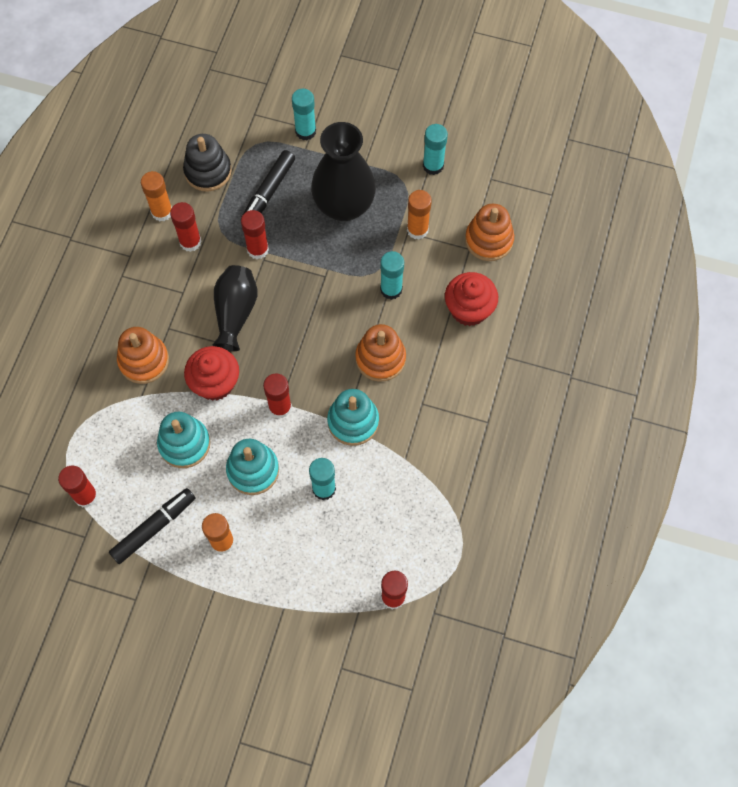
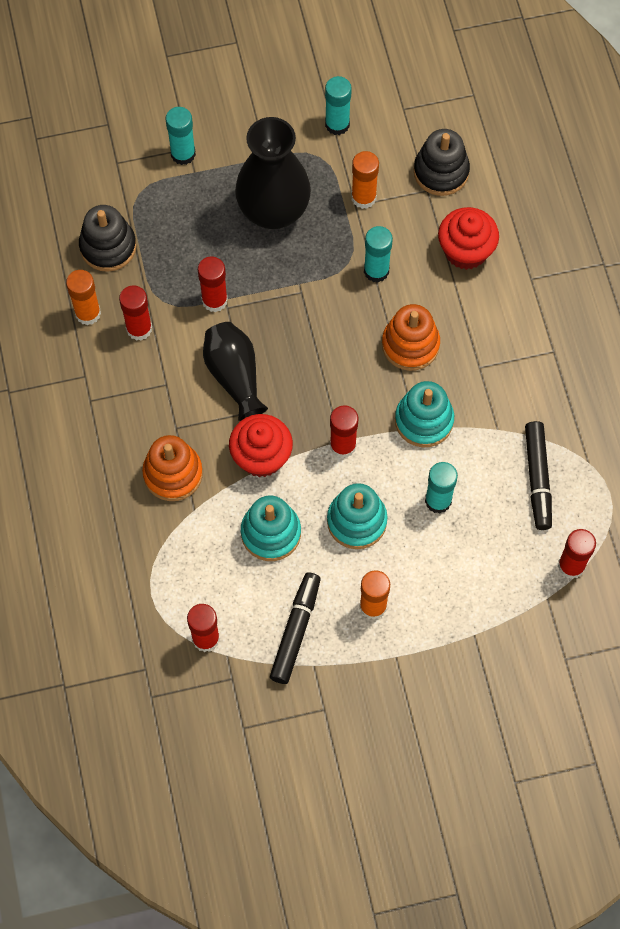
camera: 30 degrees left, 0 degrees up
(268, 192) = (186, 236): black marker -> black marker (537, 478)
(489, 240) = (441, 172): orange stacking toy -> black stacking toy

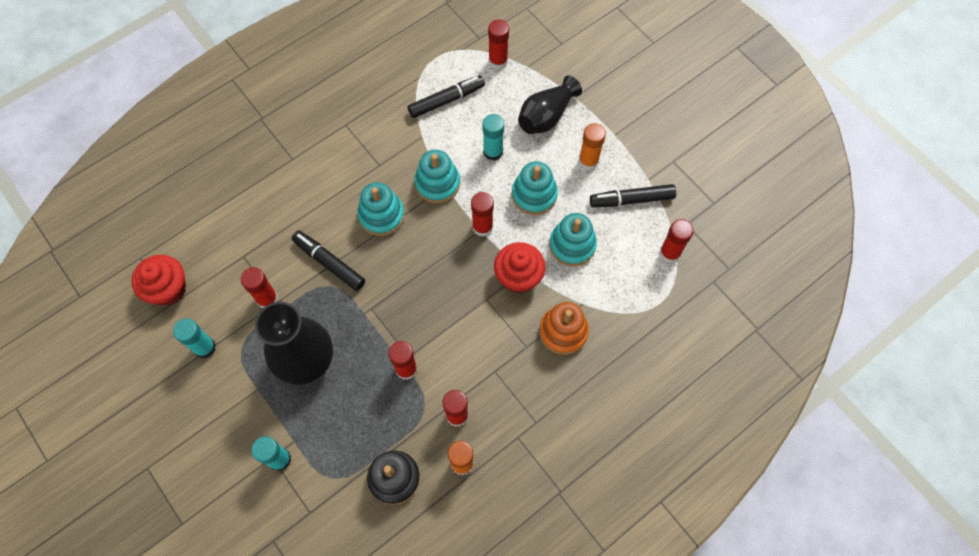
camera: 115 degrees left, 0 degrees up
(234, 376) = (463, 324): black vase -> black vase (546, 116)
(363, 197) = (267, 299): orange glue stick -> red glue stick
(376, 271) = (329, 263): turquoise glue stick -> black marker
(410, 345) = (381, 215): orange stacking toy -> turquoise stacking toy
(441, 172) = (222, 253): black stacking toy -> none
(465, 251) = (286, 209): red cupcake -> red cupcake (168, 289)

